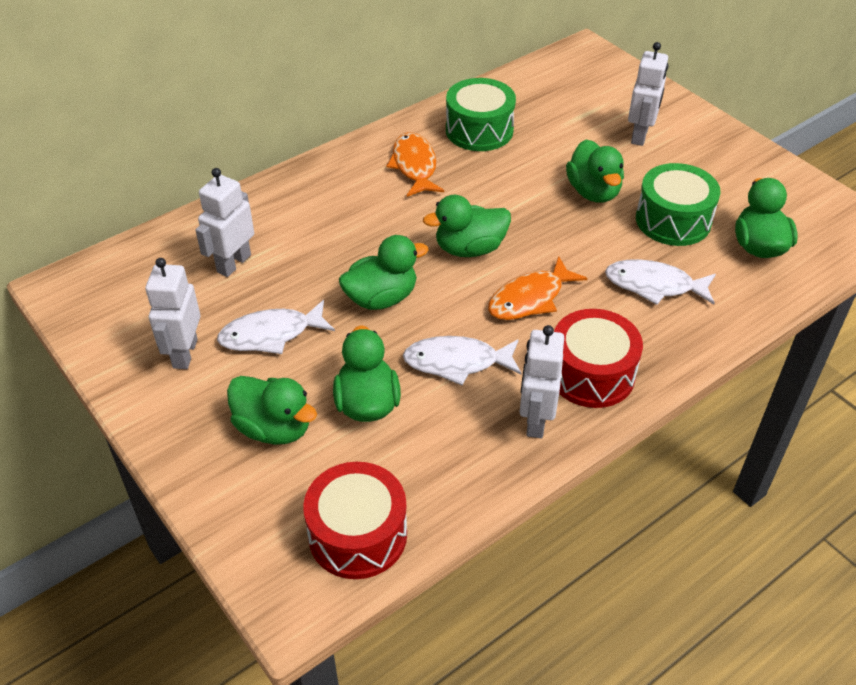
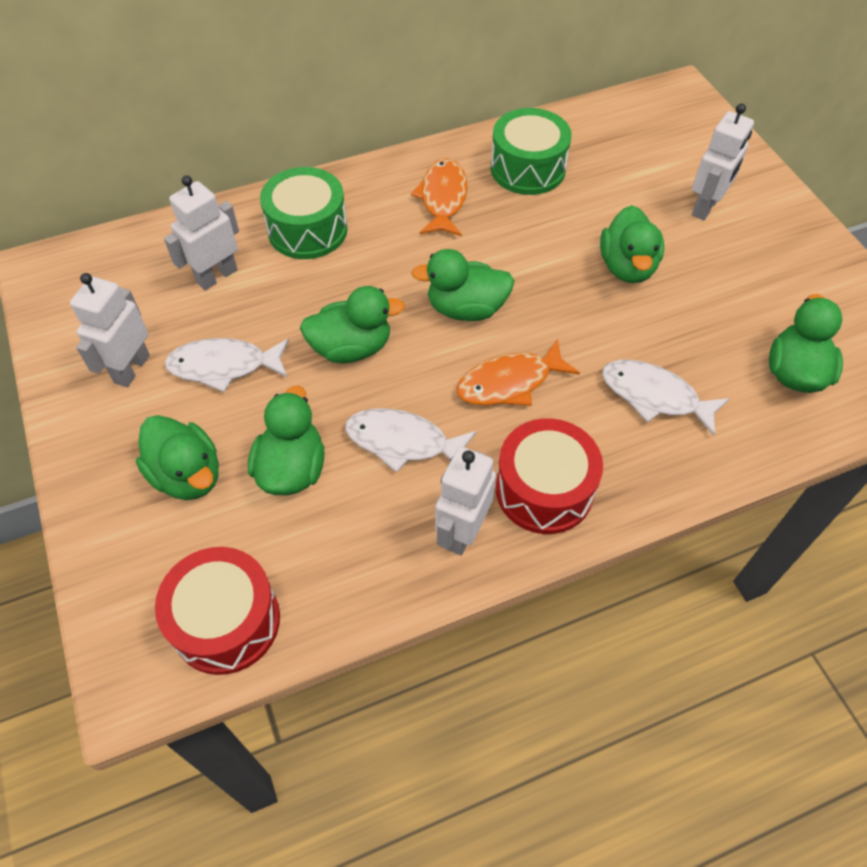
camera: 15 degrees right, 10 degrees up
(673, 220) = (705, 320): green drum -> green drum (307, 230)

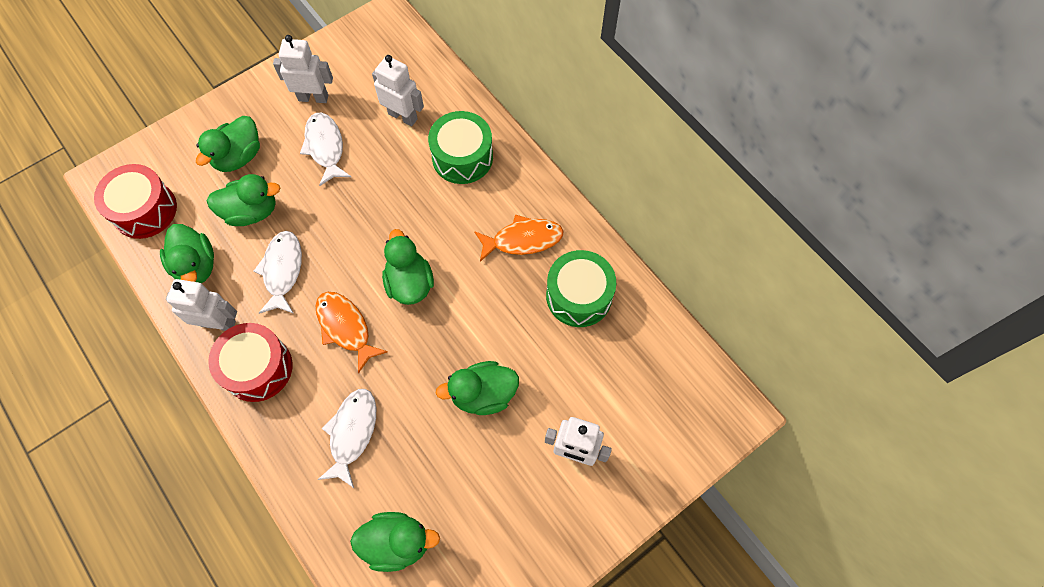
camera: 75 degrees right, 10 degrees up
(351, 348) = (356, 218): green duck -> green duck (196, 266)

